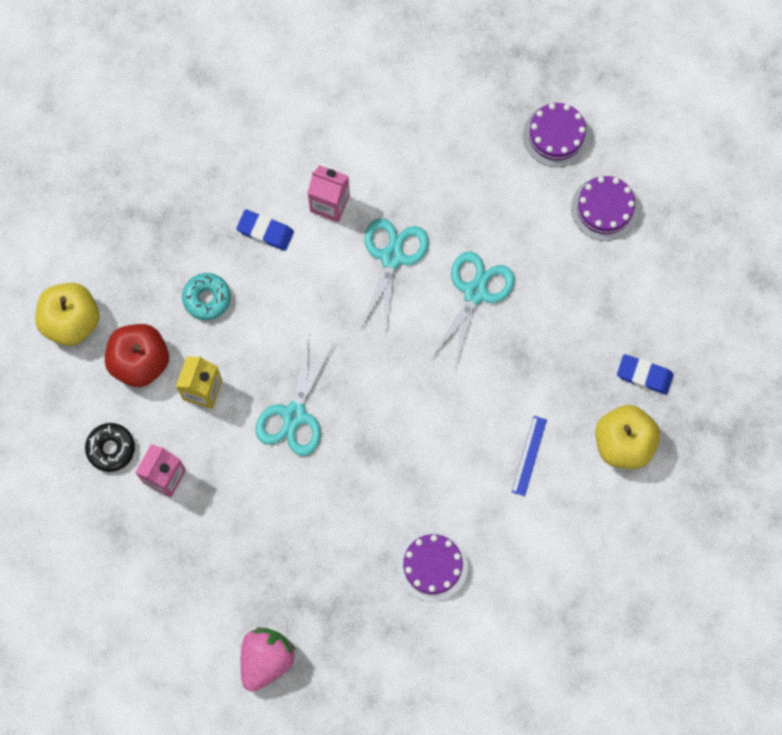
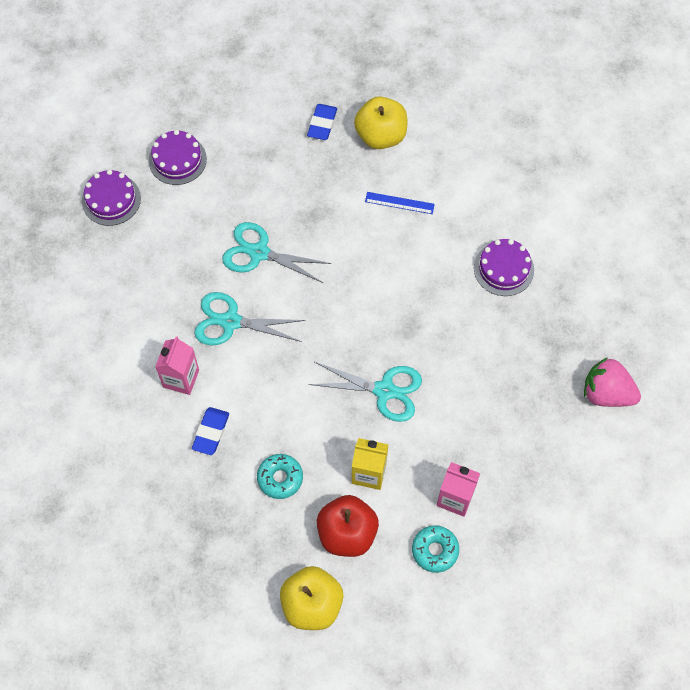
camera: 95 degrees left, 10 degrees down
(111, 448) = (435, 550): black donut -> turquoise donut

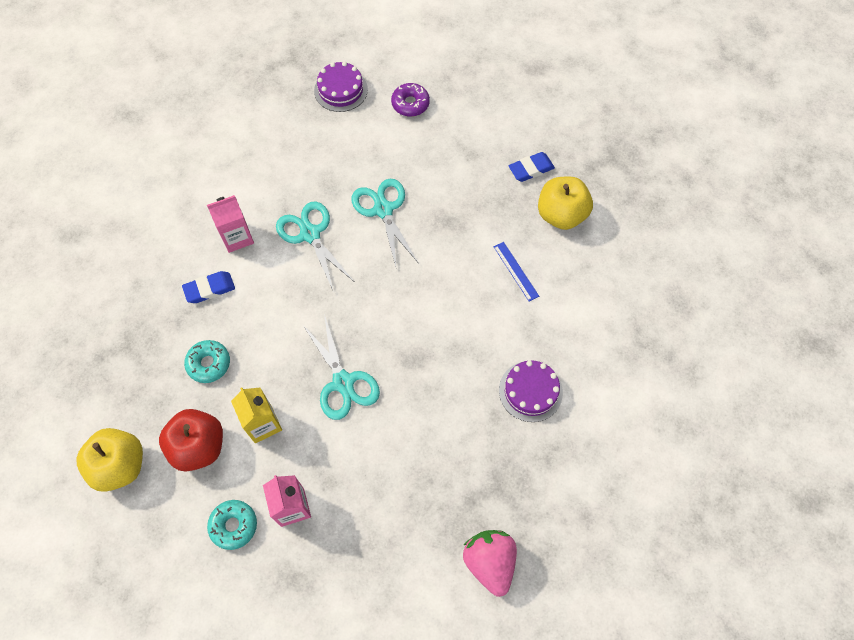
camera: 50 degrees right, 0 degrees up
(177, 160) = (410, 104): purple cake -> purple donut

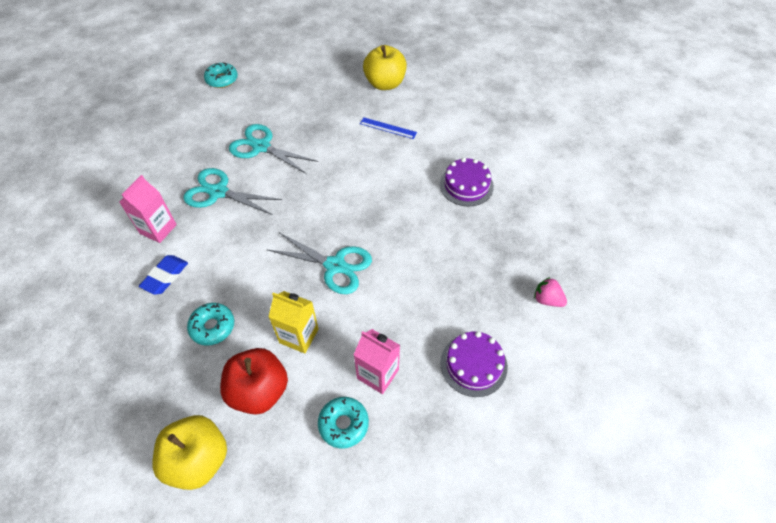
camera: 40 degrees left, 10 degrees down
(341, 90) = (160, 98): purple cake -> purple cake (473, 364)
(410, 104) = (222, 80): purple donut -> turquoise donut
(490, 562) = (547, 299): pink strawberry -> pink strawberry, size x0.58
(531, 169) = (341, 71): blue eraser -> none

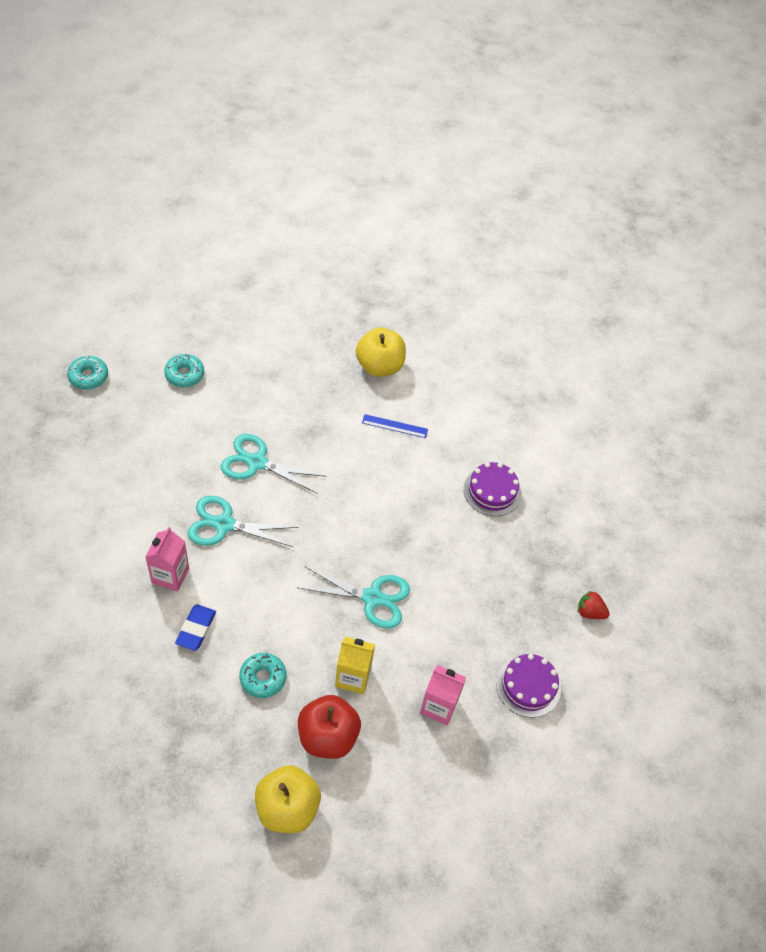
camera: 15 degrees left, 0 degrees up
(343, 424) = (416, 758): turquoise donut -> turquoise donut (88, 376)
(547, 299) = (590, 612): pink strawberry -> red strawberry

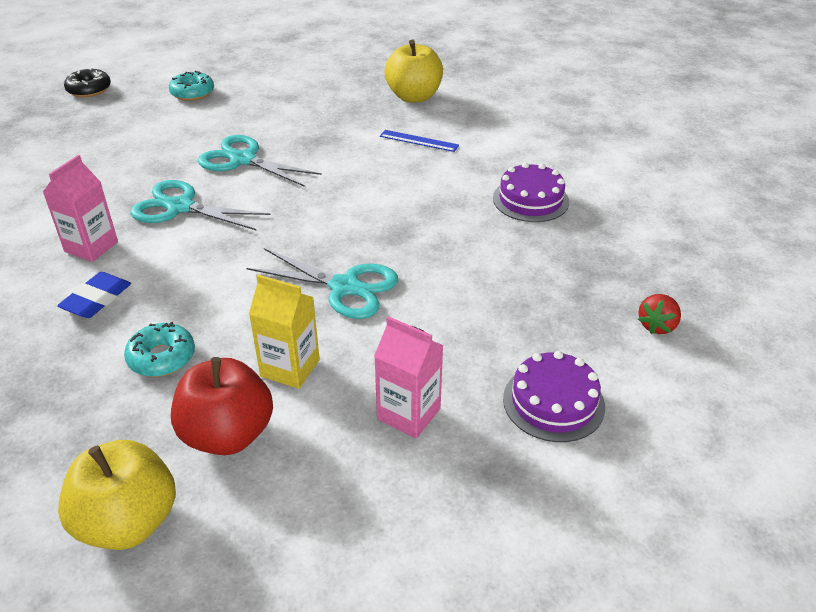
camera: 15 degrees right, 15 degrees down
(88, 376) = (89, 89): turquoise donut -> black donut
(590, 612) = (657, 326): red strawberry -> red strawberry turned 90 degrees counterclockwise

